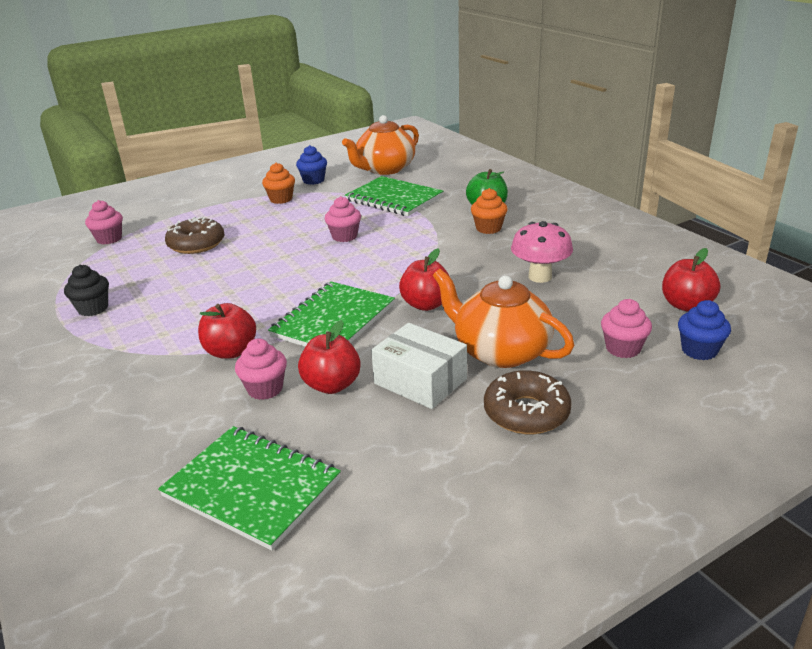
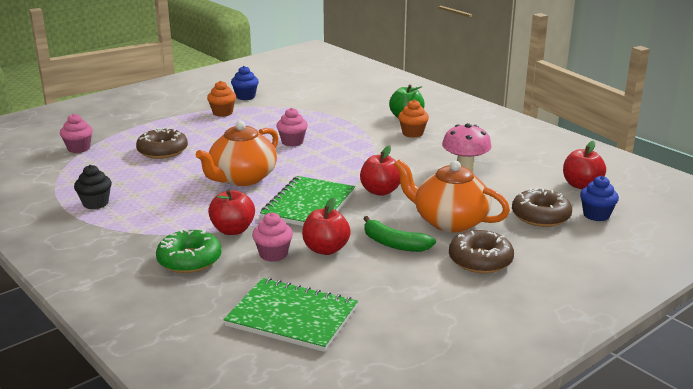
camera: 10 degrees left, 5 degrees down
(162, 391) = (189, 260): none -> green donut
(385, 169) = (306, 86): orange teapot -> orange teapot (242, 178)
(394, 198) = (324, 111): green notebook -> none
(420, 381) = (394, 244): white box -> green banana
(623, 348) = (540, 216): pink cupcake -> brown donut

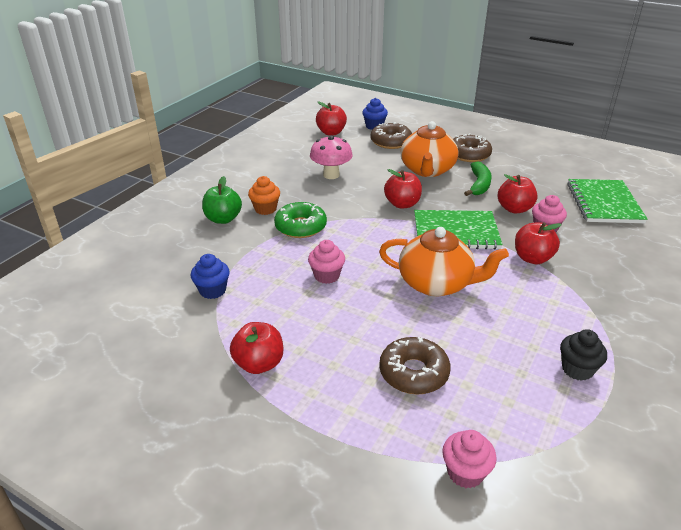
camera: 110 degrees left, 10 degrees up
(189, 260) = (596, 265): green donut -> green donut (300, 227)
(222, 113) = (259, 364): orange cupcake -> red apple
(245, 97) = (186, 362): blue cupcake -> blue cupcake (212, 290)

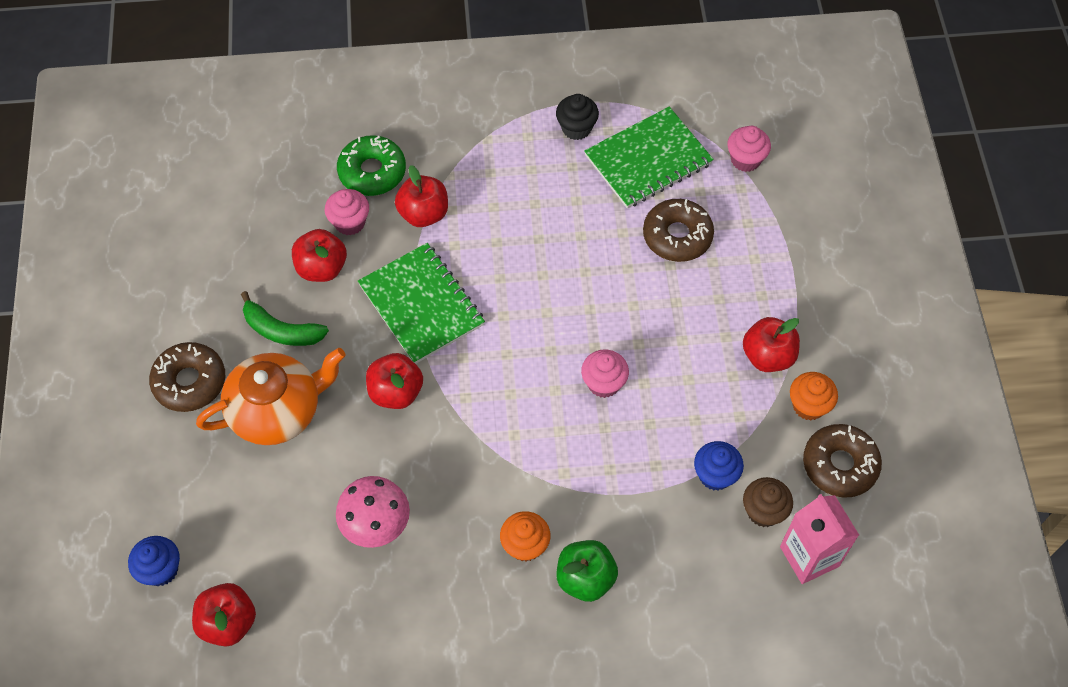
camera: 125 degrees left, 25 degrees up
(115, 301) = (809, 556): none -> pink carton
(165, 298) = (763, 511): none -> brown cupcake
(198, 362) = (808, 406): none -> orange cupcake
(300, 227) = (533, 474): green donut -> green donut (372, 172)
(391, 142) = (209, 509): brown donut -> brown donut (839, 465)
(436, 283) = (537, 278): orange teapot -> none
(479, 185) = (281, 330): green banana -> green banana turned 135 degrees counterclockwise
(604, 203) = (242, 185): green notebook -> green notebook (648, 160)

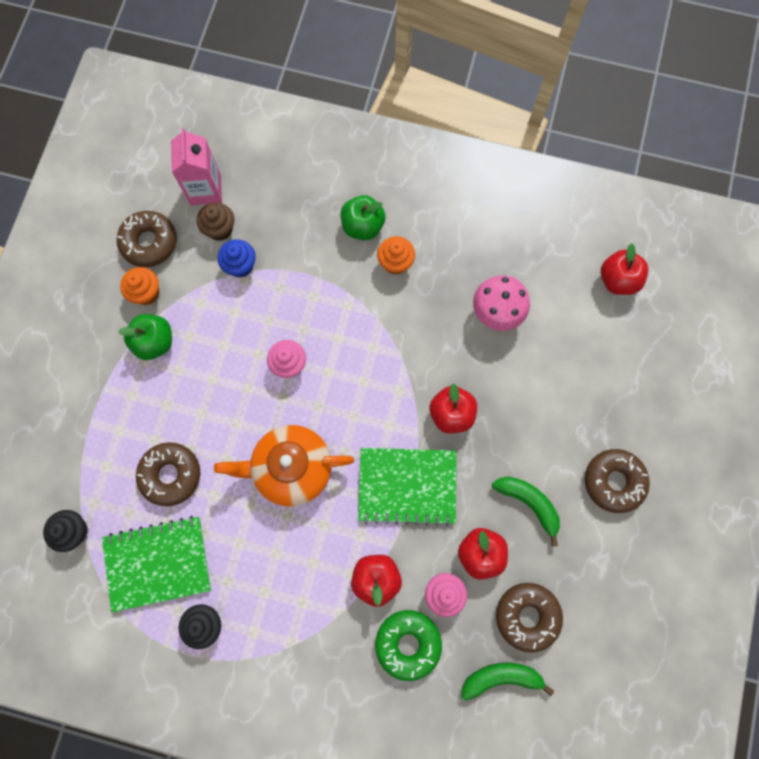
camera: 160 degrees left, 15 degrees up
(161, 569) = (660, 333): blue cupcake -> none
(258, 229) = (527, 616): none -> brown donut
(270, 173) = (501, 677): none -> green banana
(277, 410) = (548, 431): orange teapot -> orange teapot (291, 468)
(421, 305) = (407, 485): green notebook -> green notebook turned 75 degrees counterclockwise
(745, 160) = (74, 531): pink cupcake -> black cupcake
(768, 356) = (155, 342): red apple -> green apple

